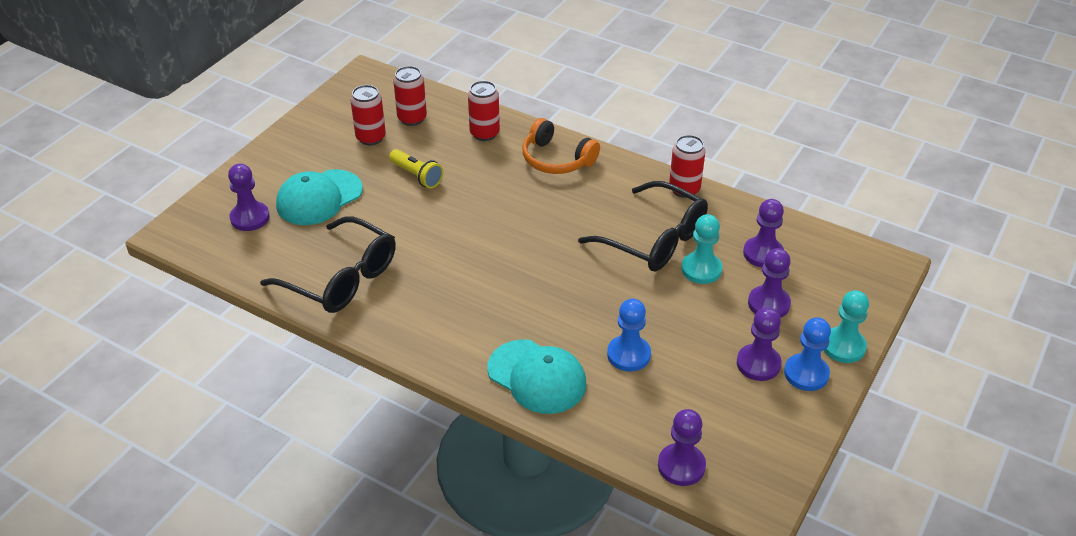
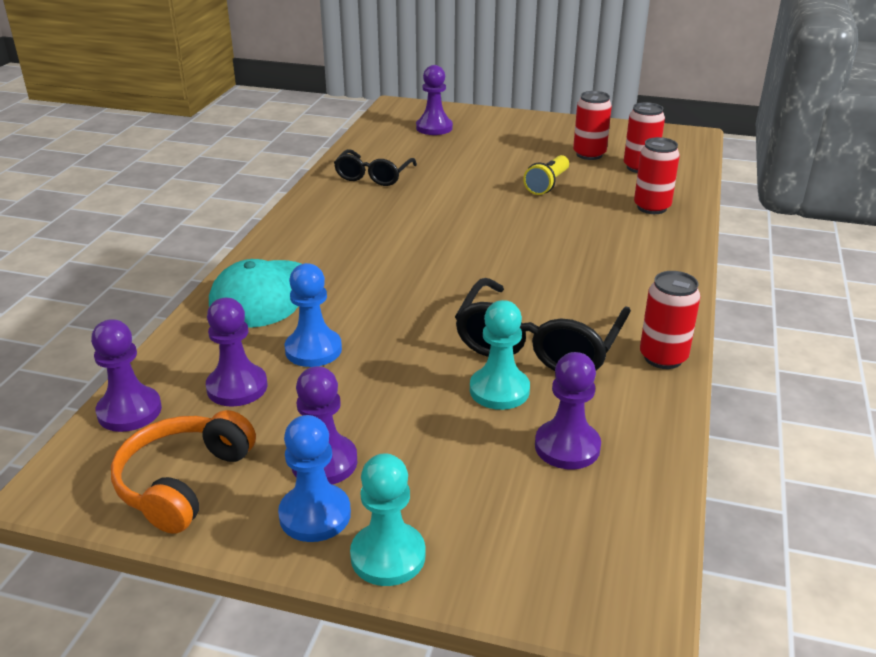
camera: 75 degrees right, 10 degrees down
(319, 198) = (480, 148): turquoise cap -> none
(341, 278) = (373, 176): black glasses -> black glasses, size x0.62
(556, 159) = (644, 256): orange headphones -> orange headphones (183, 482)
(768, 304) = (455, 462): purple pawn -> purple pawn (237, 387)

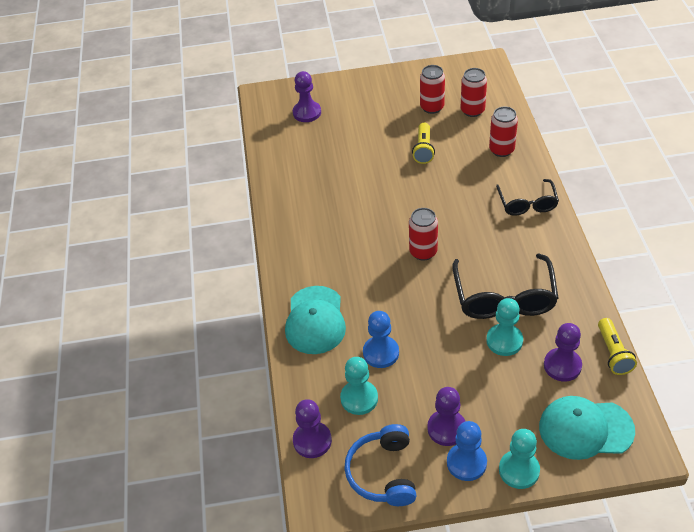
camera: 20 degrees left, 15 degrees up
(183, 482) = (383, 473): orange headphones -> blue headphones
(237, 387) = (359, 398): purple pawn -> turquoise pawn
(373, 176) = (302, 182): black glasses -> black glasses (527, 204)
(544, 540) = (585, 429): none -> turquoise cap
(663, 357) = (576, 281): red can -> red can (423, 252)
(664, 458) = (613, 353): none -> yellow flashlight

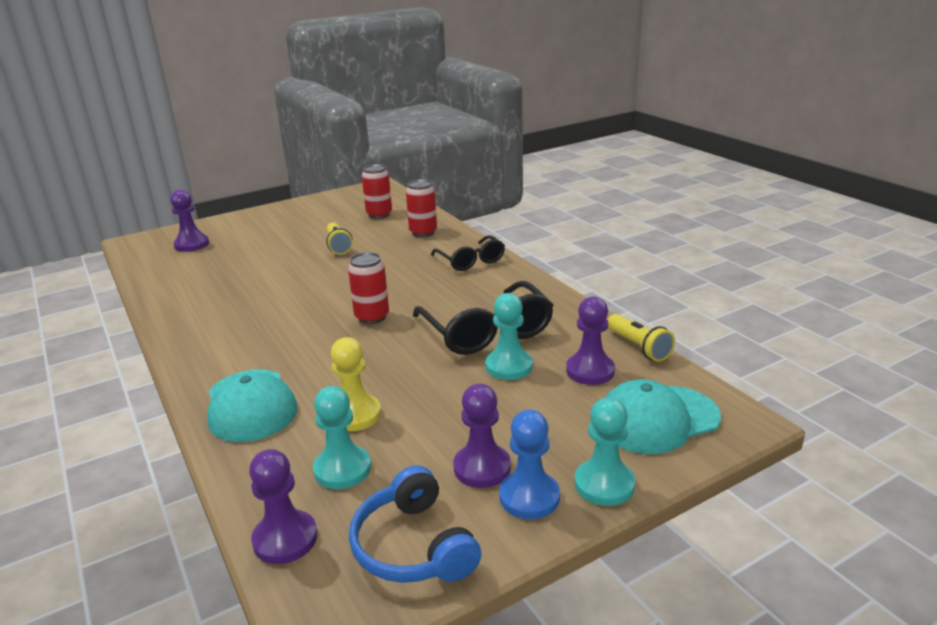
camera: 25 degrees left, 20 degrees down
(381, 353) = (355, 415): blue pawn -> yellow pawn
(432, 107) = (335, 219): red can -> none

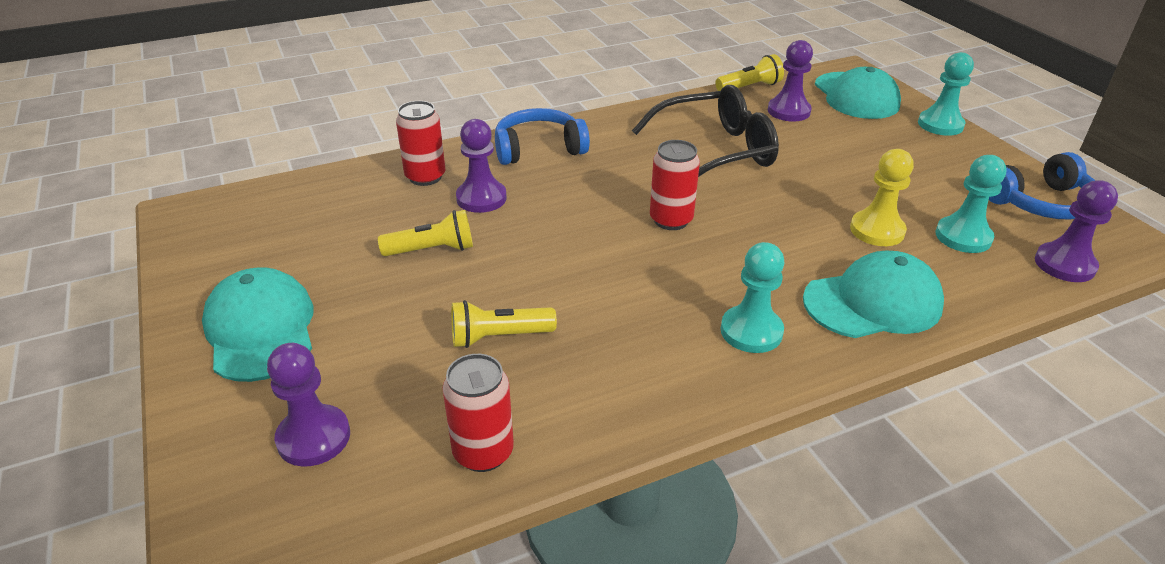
camera: 85 degrees left, 10 degrees up
(250, 274) = (499, 337): none -> yellow flashlight
(273, 221) = (261, 329): none -> turquoise cap
(379, 214) = (323, 212): red can -> red can (483, 452)
(471, 261) = (538, 149): black glasses -> blue headphones
(482, 468) = (937, 169): purple pawn -> purple pawn (481, 198)
(509, 366) = (782, 145): turquoise pawn -> turquoise pawn (751, 331)
(529, 497) = (965, 153): blue pawn -> none

